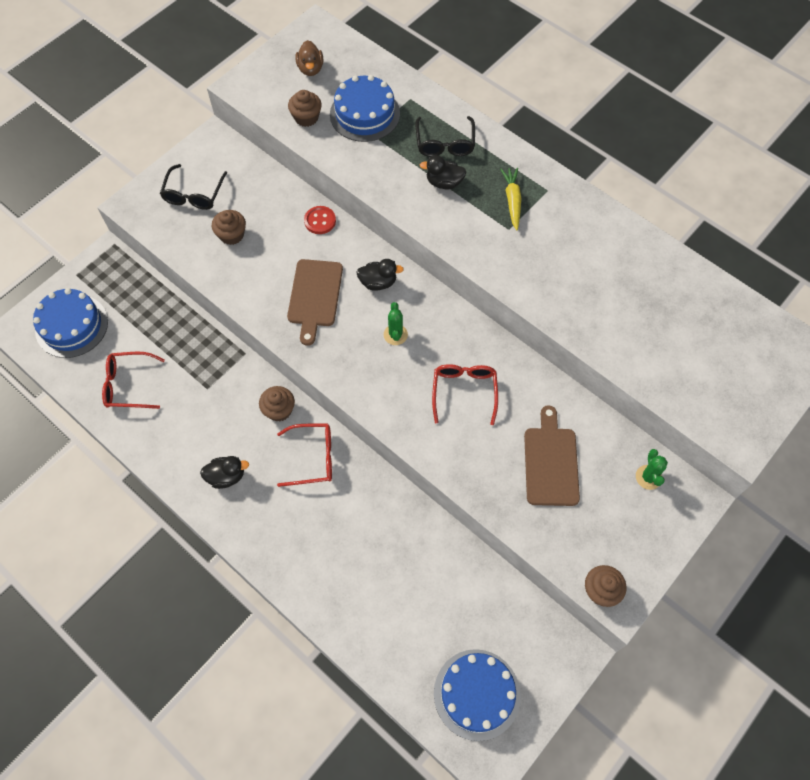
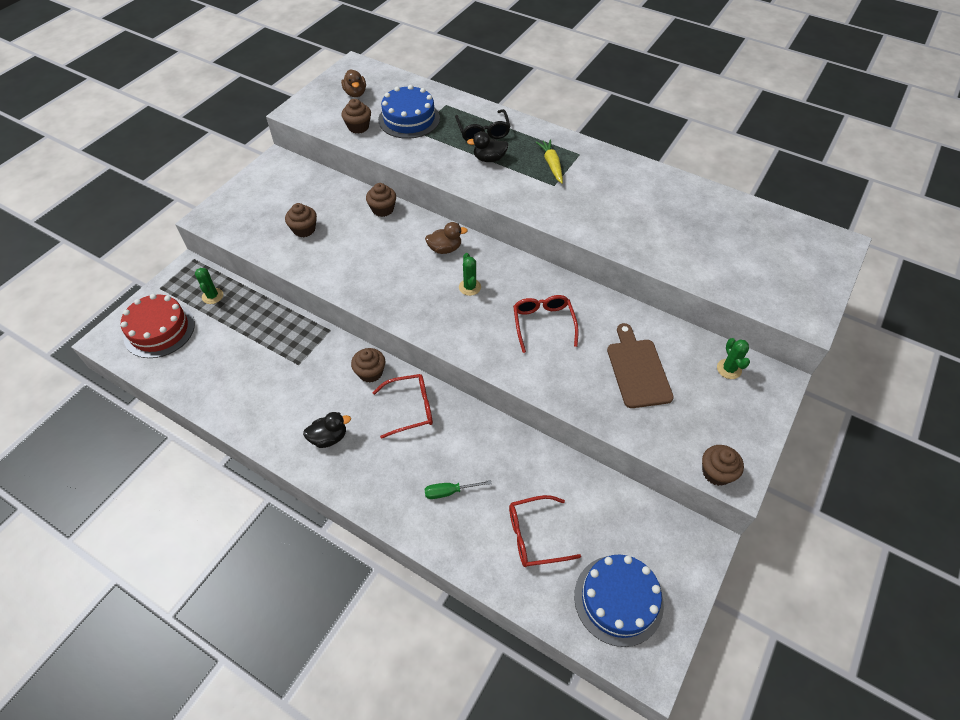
camera: 10 degrees left, 10 degrees down
(71, 326) = (159, 330): blue cake -> red cake
(128, 385) = (220, 372): red glasses -> red glasses (534, 536)
(129, 293) = (212, 296): none -> green cactus
(193, 194) = (264, 203): black glasses -> none
(315, 296) = (389, 267): brown cutting board -> none
(320, 221) = (383, 209): red button -> brown cupcake
(335, 555) = (449, 492): none -> green screwdriver
(378, 282) = (445, 249): black duck -> brown duck

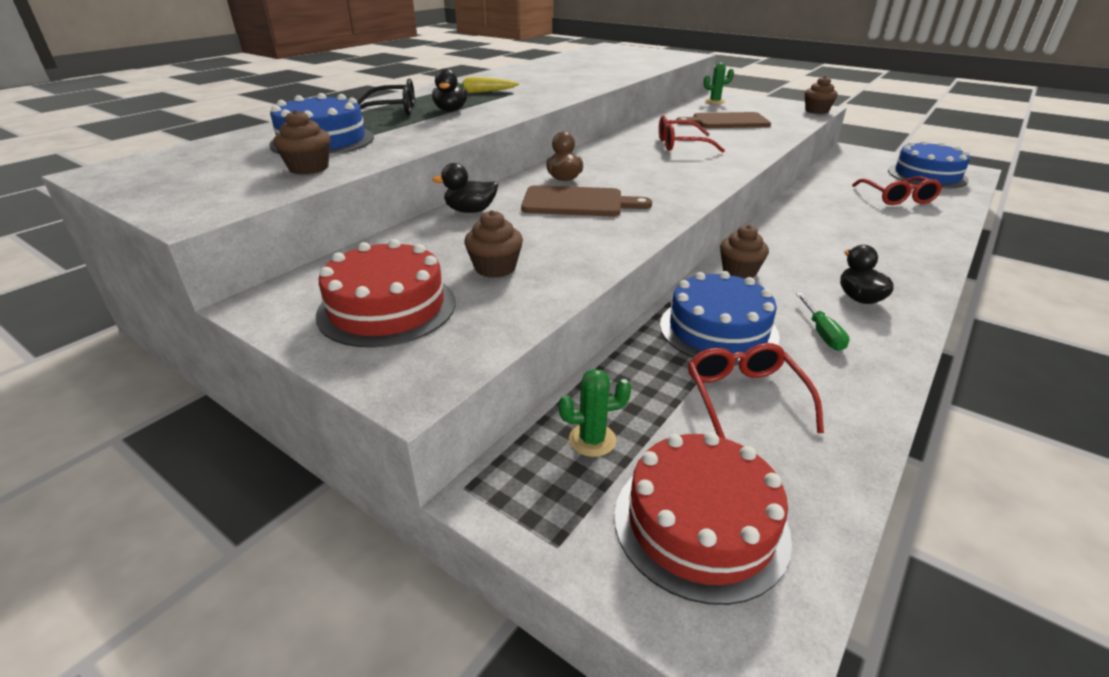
camera: 85 degrees left, 20 degrees down
(267, 199) = (387, 308): none -> red cake
(296, 351) = (718, 330): none -> blue cake
(355, 93) = (202, 170): brown duck -> none
(383, 209) = (470, 211): brown cupcake -> black duck
(398, 258) = (577, 202): none -> brown cutting board
(411, 408) = (784, 247): red glasses -> red glasses (744, 397)
(449, 492) = (881, 230): green screwdriver -> green screwdriver (822, 333)
(470, 287) = (631, 169): green cactus -> none

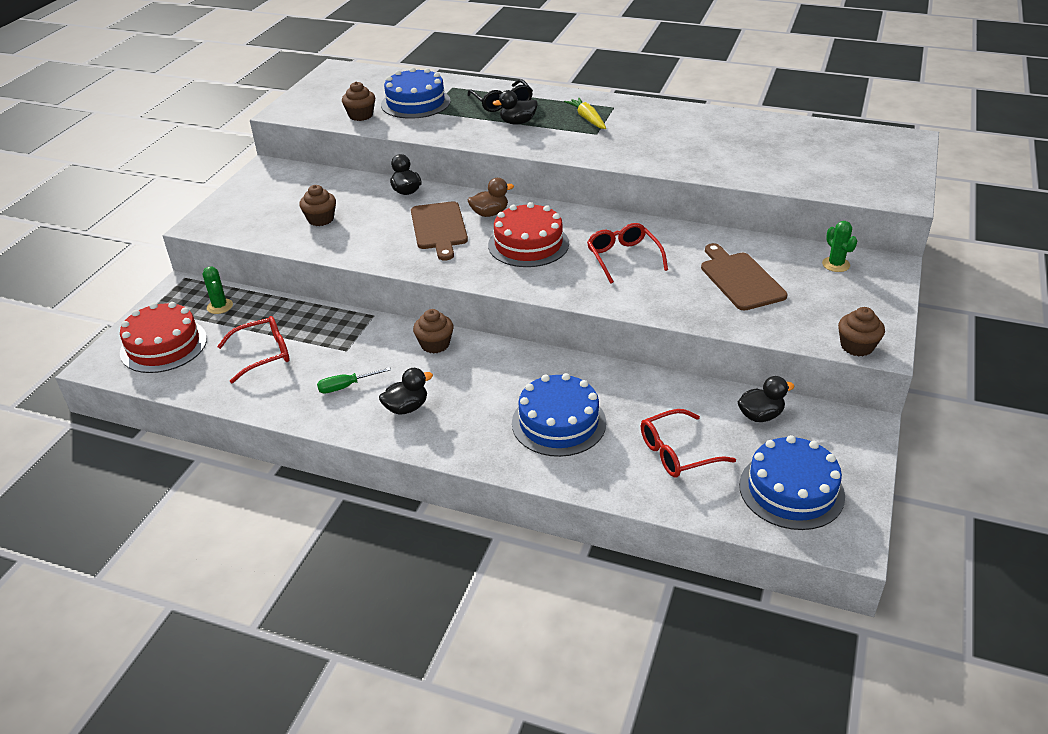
camera: 75 degrees right, 5 degrees up
(387, 308) = (267, 200): red cake -> red cake (528, 244)
(718, 330) = (339, 339): blue cake -> blue cake (558, 423)
(845, 170) = (760, 415): none -> black duck

